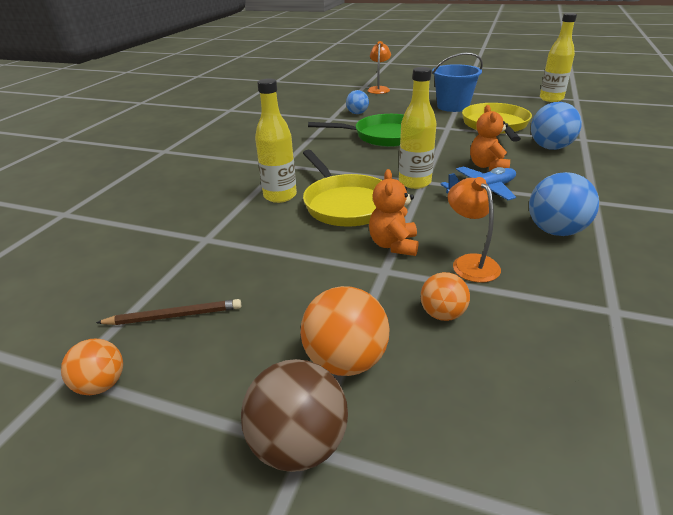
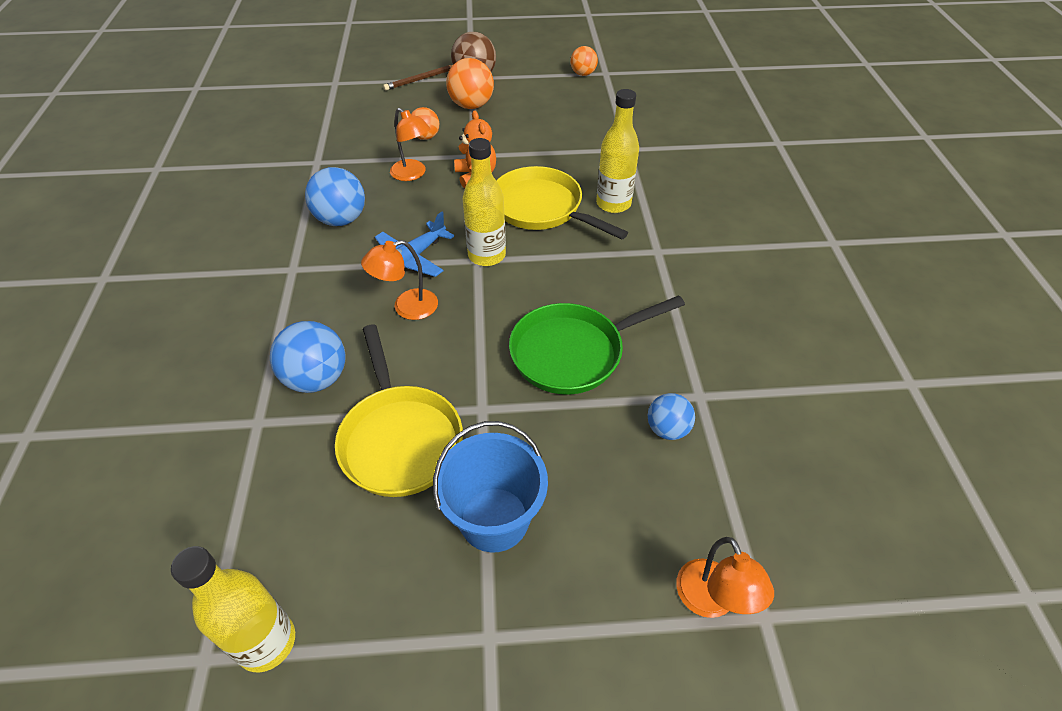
camera: 155 degrees right, 15 degrees up
(174, 316) = (585, 103): brown pencil -> brown pencil (421, 79)
(487, 166) = (406, 307): orange teddy bear -> orange lamp

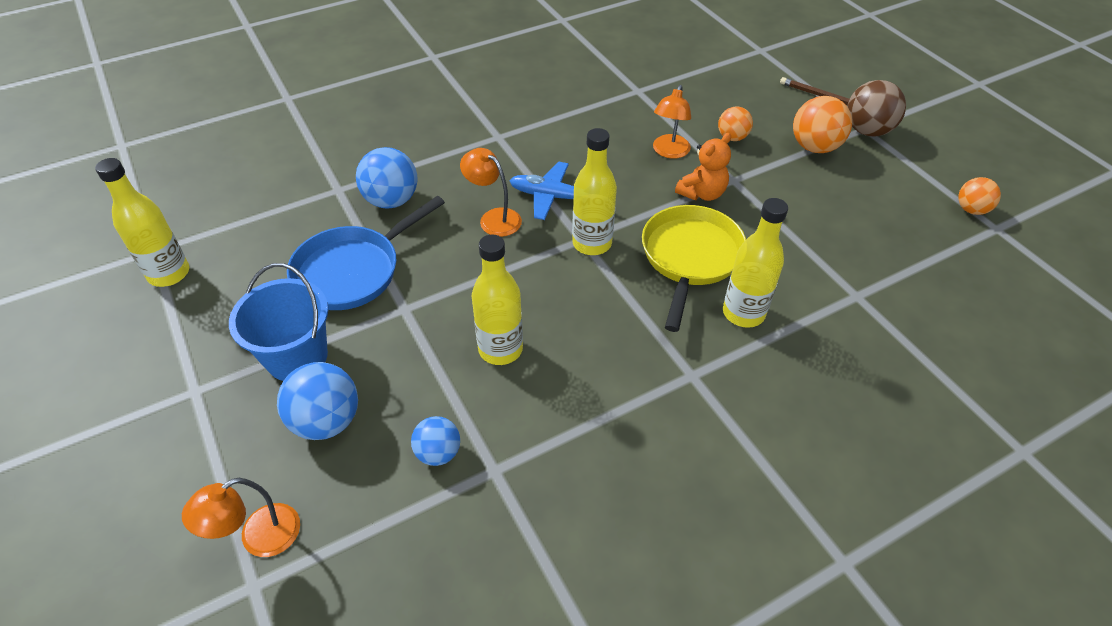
camera: 65 degrees right, 0 degrees up
(341, 220) = (574, 136): blue ball -> blue ball (326, 421)
(399, 439) = (353, 271): yellow pan -> blue pan
(573, 352) = (500, 349): green pan -> yellow bottle

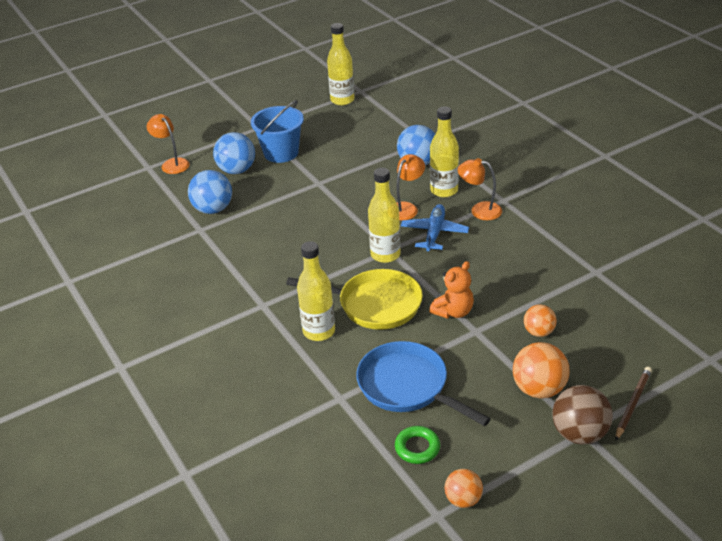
camera: 90 degrees right, 10 degrees down
(353, 271) = (349, 159): blue pan -> blue pan (407, 386)
(438, 453) = (213, 209): blue ball -> blue ball, size x1.62
(500, 349) = (285, 223): yellow bottle -> yellow bottle (444, 190)
(669, 152) = (506, 292): orange lamp -> orange lamp (479, 210)
(702, 193) = (453, 311): orange teddy bear -> orange teddy bear turned 90 degrees counterclockwise
(915, 236) = (417, 448): none -> green ring

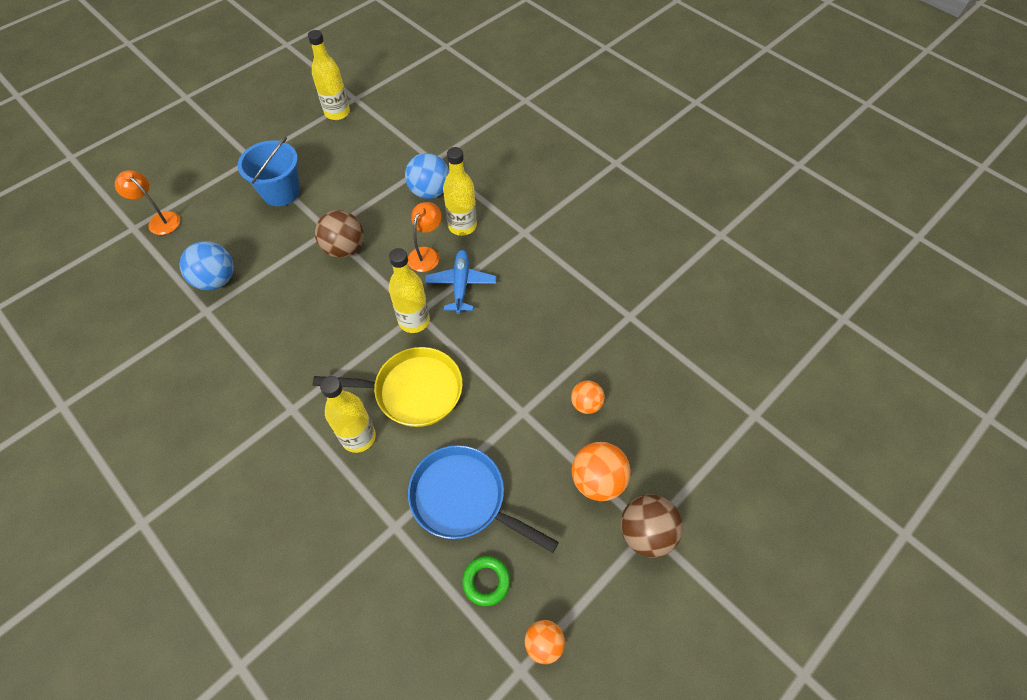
camera: 15 degrees left, 20 degrees up
(237, 170) = (235, 221): blue ball -> none
(331, 198) = (344, 249): none -> brown ball
(453, 311) = (496, 389): orange teddy bear -> none
(479, 210) = (502, 248): orange lamp -> none
(633, 404) = (691, 485): brown pencil -> none

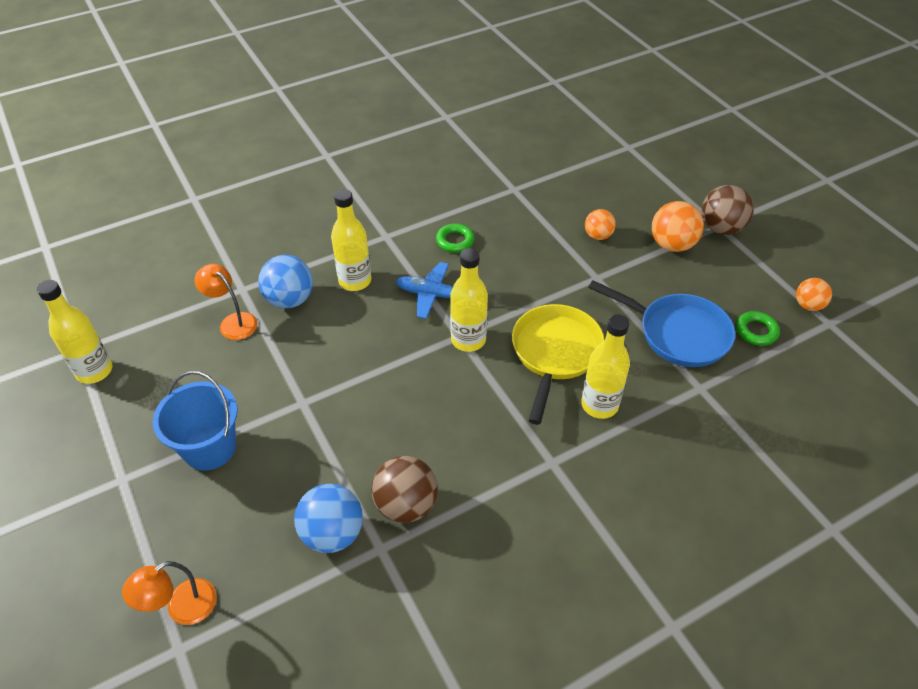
camera: 75 degrees left, 10 degrees down
(344, 249) = (341, 389): brown ball -> brown ball (406, 505)
(426, 254) = (381, 316): orange lamp -> orange lamp (233, 322)
(463, 498) = (678, 333): blue pan -> blue pan turned 105 degrees counterclockwise
(535, 284) = (455, 241): none -> green ring

